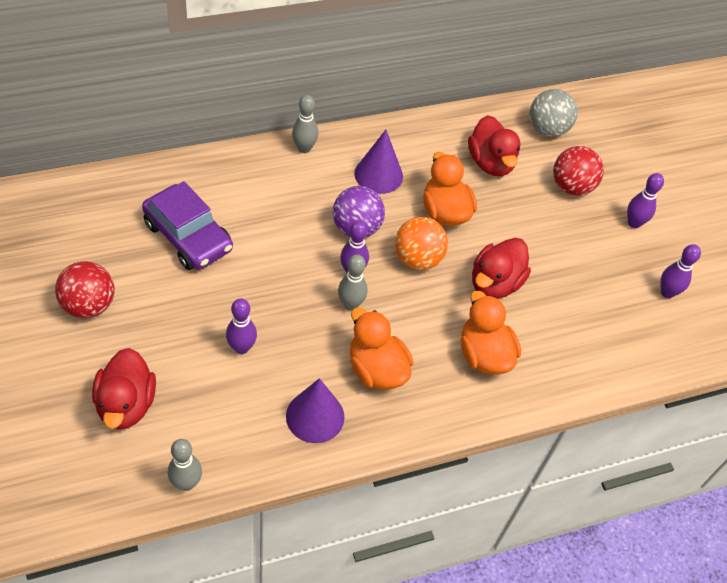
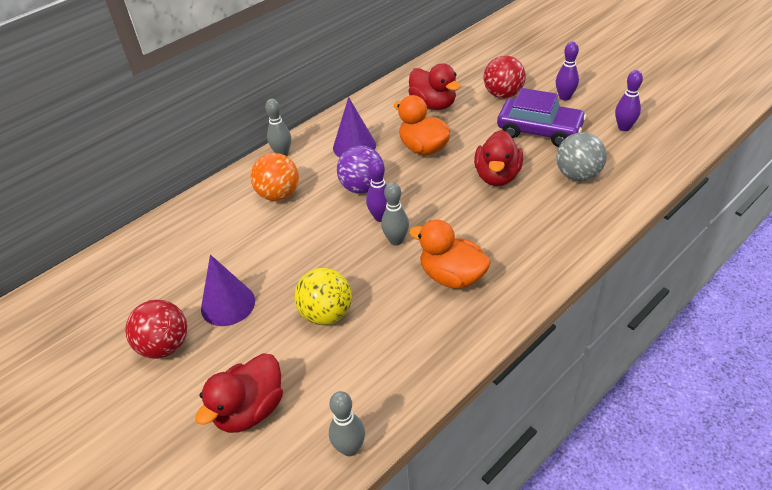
camera: 15 degrees left, 10 degrees down
(126, 404) = (250, 410): red duck -> red duck turned 60 degrees clockwise
(188, 236) = (225, 254): purple car -> purple car (539, 131)
(241, 347) = (326, 314): purple bowling pin -> yellow ball
(315, 416) = (427, 336): purple cone -> purple cone (228, 304)
(417, 259) = (426, 187): orange ball -> orange ball (278, 195)
(484, 354) = (527, 226): orange duck -> none
(547, 129) = (458, 69): grey ball -> grey ball (577, 175)

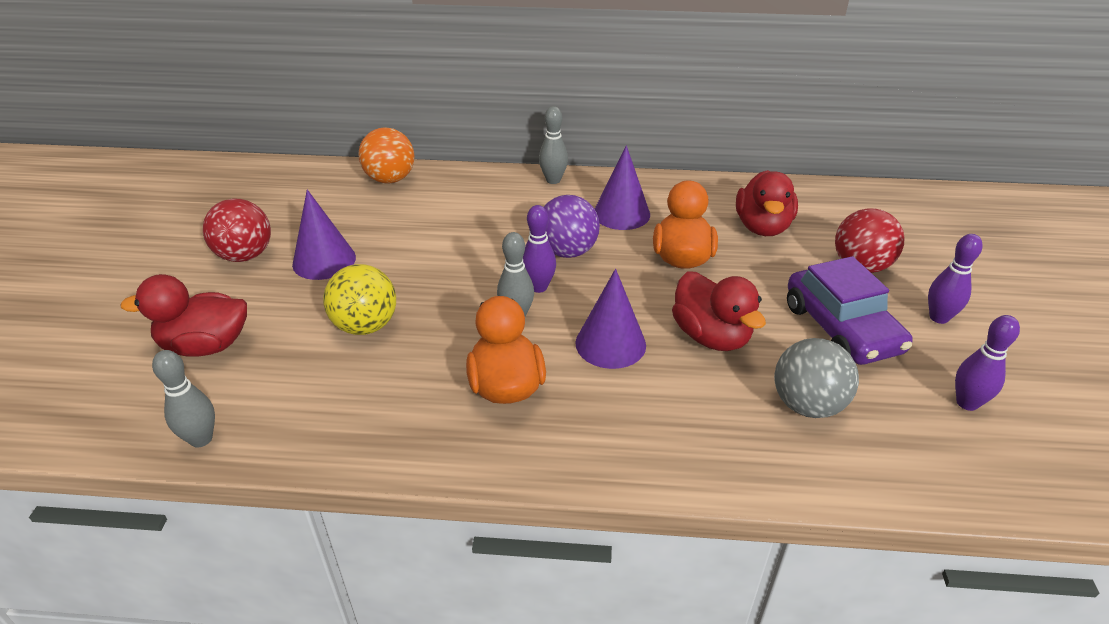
camera: 45 degrees right, 5 degrees down
(278, 195) = (495, 209): orange ball -> orange ball (390, 179)
(462, 216) = (610, 344): none -> purple cone
(497, 176) = (711, 336): red duck -> red duck turned 90 degrees counterclockwise

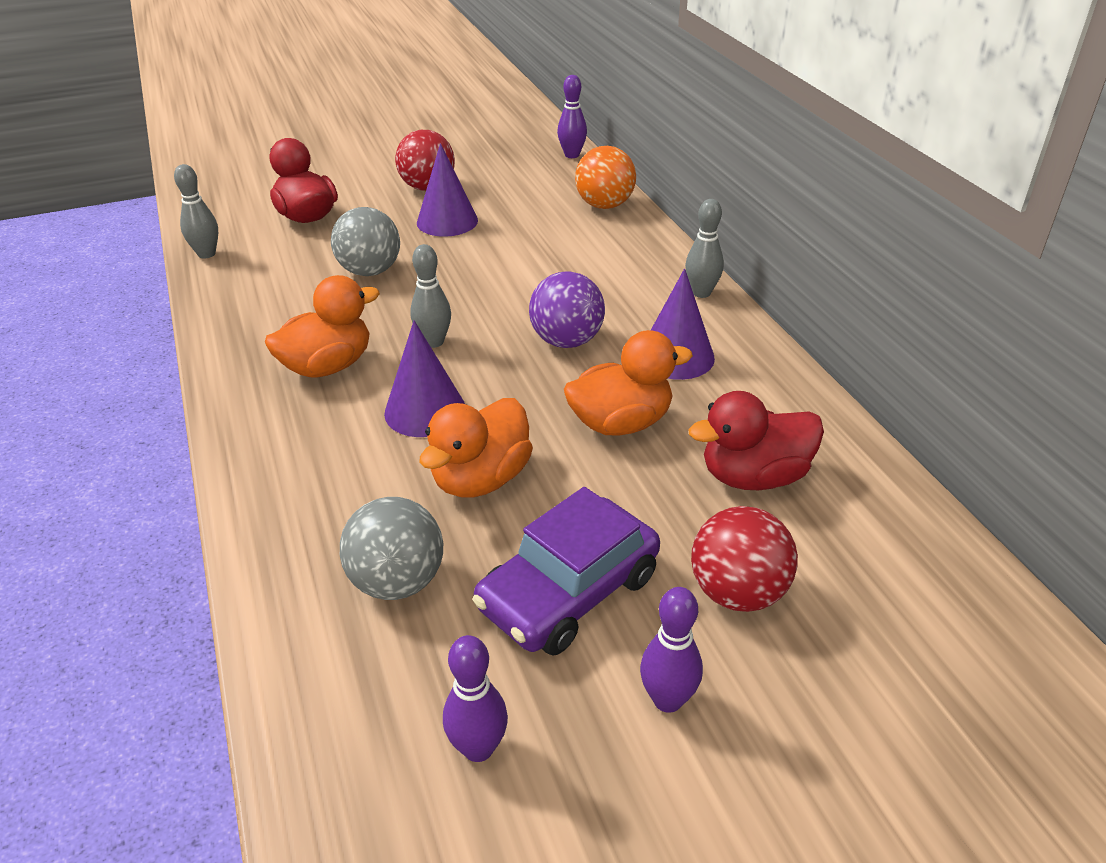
camera: 65 degrees right, 0 degrees up
(365, 326) = (370, 271): yellow ball -> grey ball
(538, 287) = (489, 341): purple bowling pin -> purple bowling pin (572, 155)
(711, 336) = (481, 479): red duck -> orange duck

